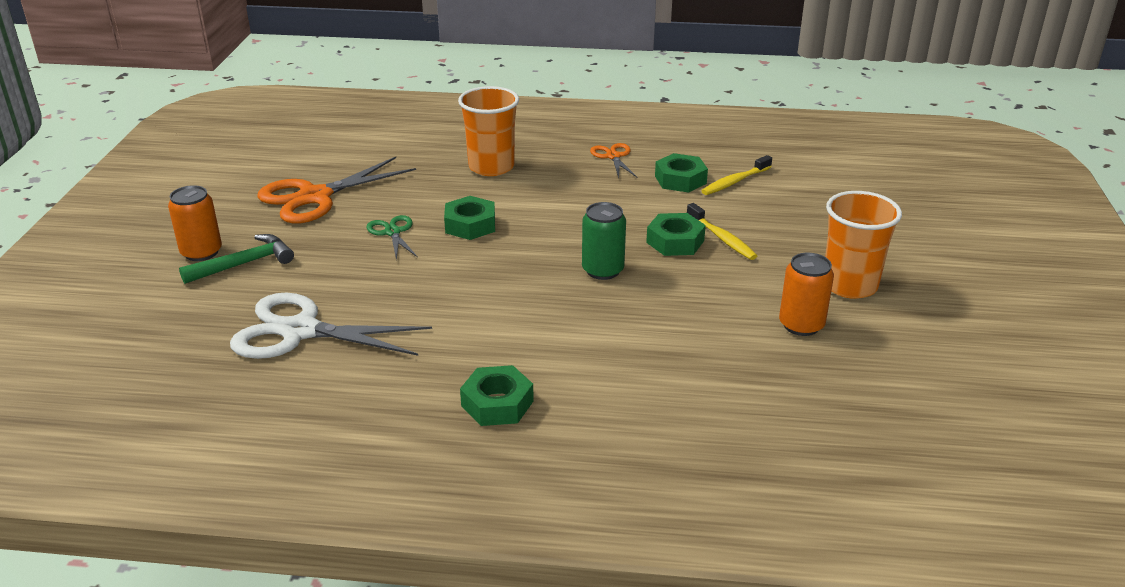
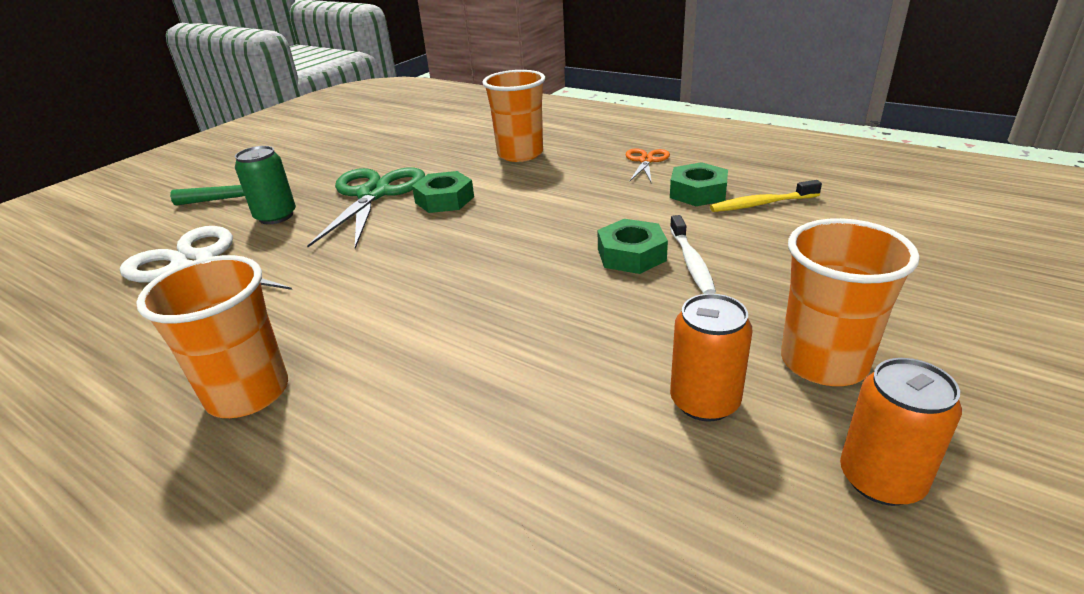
camera: 30 degrees right, 0 degrees up
(201, 252) = (221, 184): orange can -> orange can (881, 479)
(314, 197) = (352, 156): orange scissors -> none
(392, 232) = (374, 194): green scissors -> green scissors, size x2.00
(497, 403) = (248, 393): green nut -> orange cup
(603, 270) = (520, 269): green can -> green can (276, 216)
(722, 238) = (691, 262): yellow toothbrush -> white toothbrush

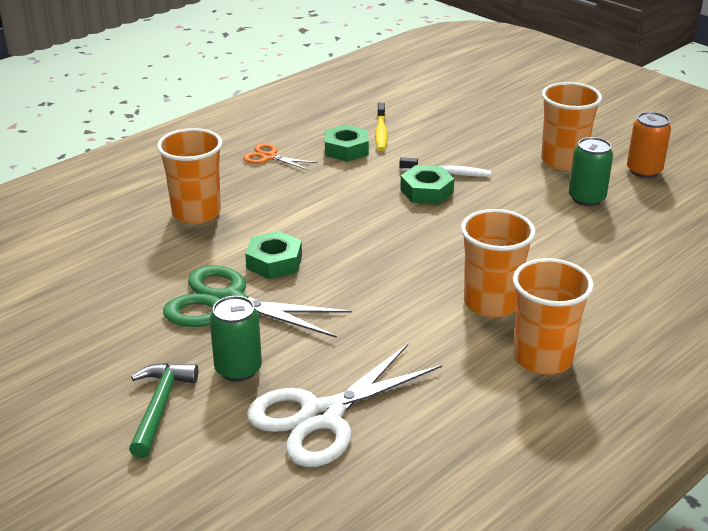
camera: 80 degrees left, 0 degrees up
(375, 336) = (491, 303): none -> orange cup
(704, 401) = (586, 198): orange can -> green can

